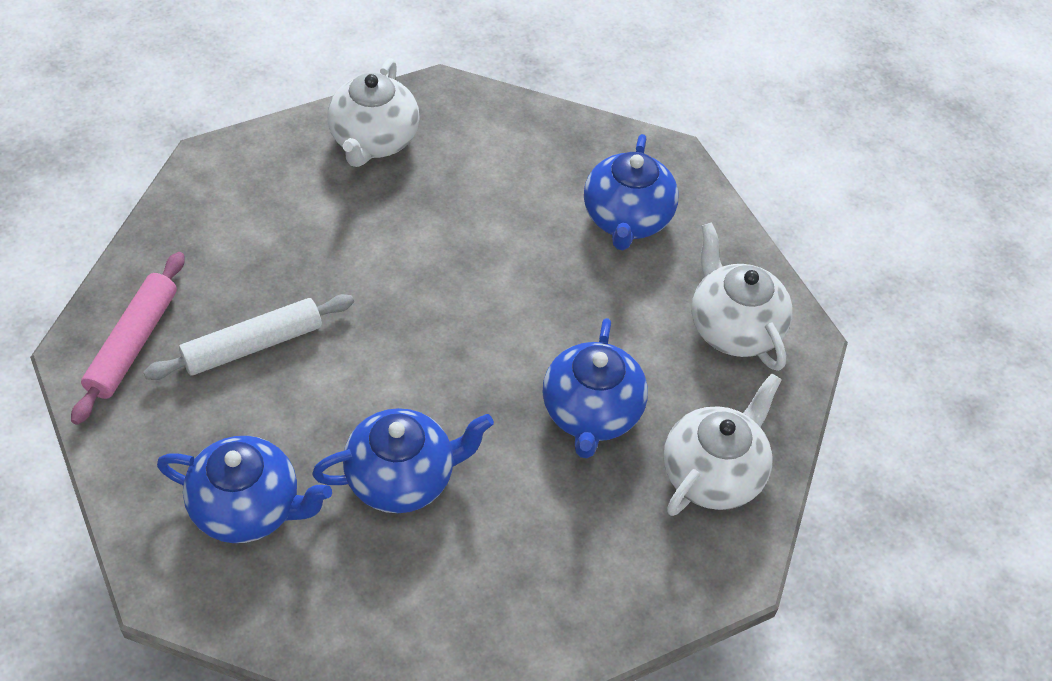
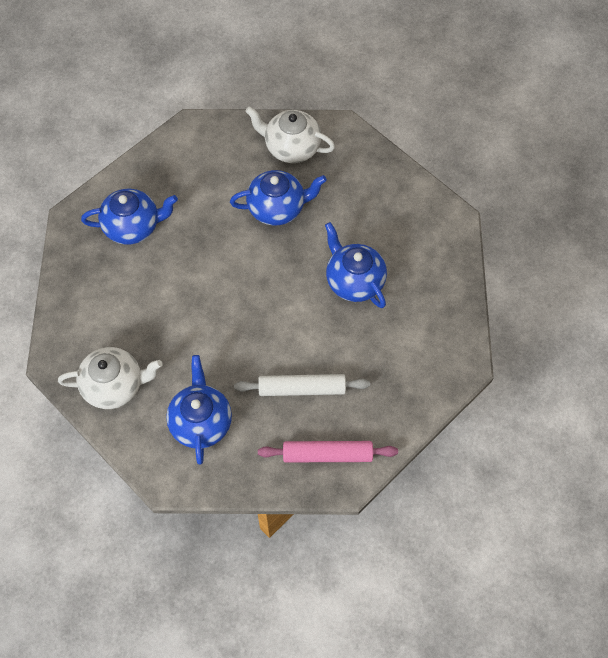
camera: 105 degrees left, 10 degrees up
(248, 508) = (403, 346): blue teapot -> blue teapot (201, 422)
(253, 345) = (302, 388): white rolling pin -> white rolling pin turned 45 degrees counterclockwise
(734, 328) = (194, 158): white teapot -> none

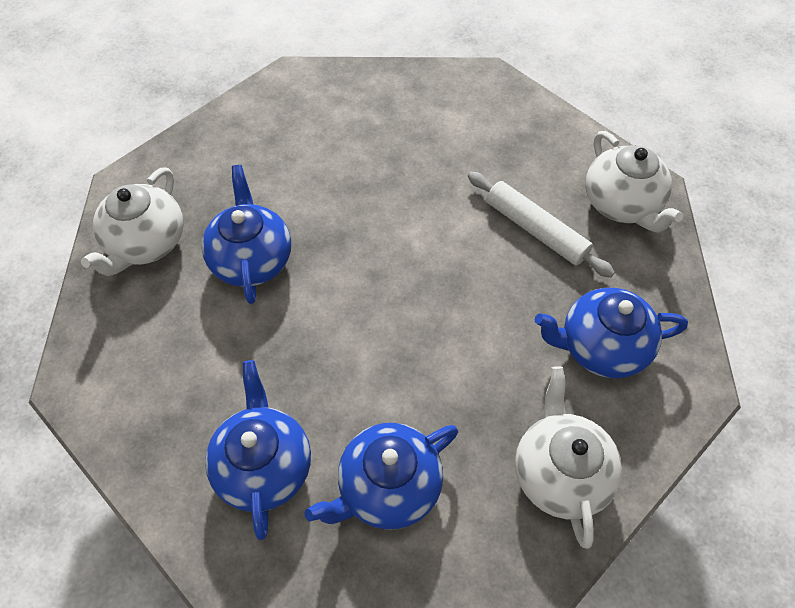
camera: 90 degrees left, 5 degrees down
(302, 388) = (535, 230): white rolling pin -> white rolling pin turned 45 degrees counterclockwise
(327, 455) = (621, 204): pink rolling pin -> white teapot
(354, 281) = (375, 174): blue teapot -> blue teapot (387, 487)

